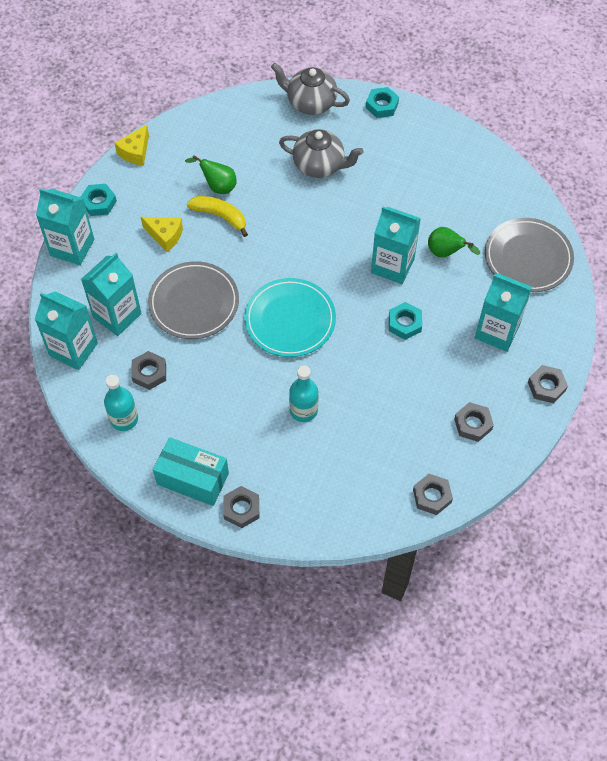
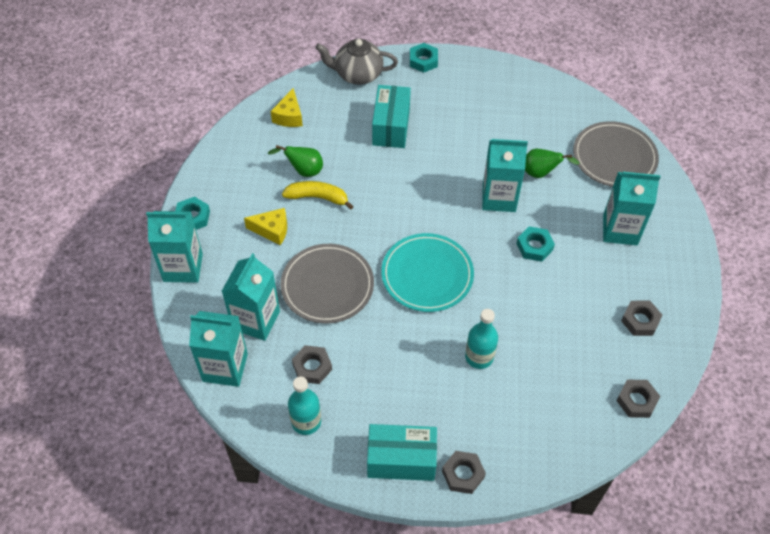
camera: 20 degrees left, 5 degrees down
(135, 152) = (210, 160): yellow cheese -> yellow cheese (289, 116)
(319, 165) = (391, 127): grey teapot -> turquoise box
(546, 386) = (687, 266): grey nut -> none

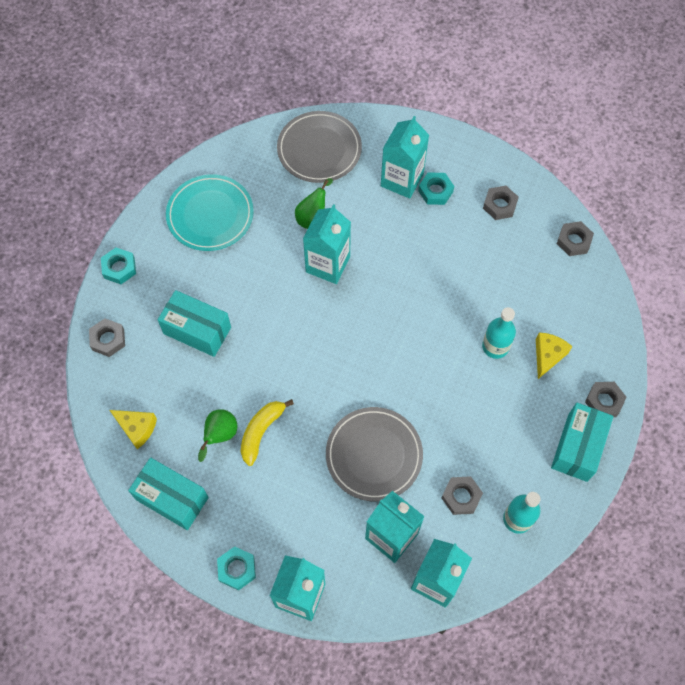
camera: 70 degrees left, 10 degrees up
(238, 157) = (172, 498): none -> turquoise box
(272, 230) = (286, 490): yellow cheese -> yellow cheese (547, 356)
(357, 74) = (108, 339): grey teapot -> grey nut
(427, 275) = (393, 359): turquoise plate -> turquoise plate (210, 215)
(534, 246) = (394, 256): turquoise nut -> turquoise nut (435, 191)

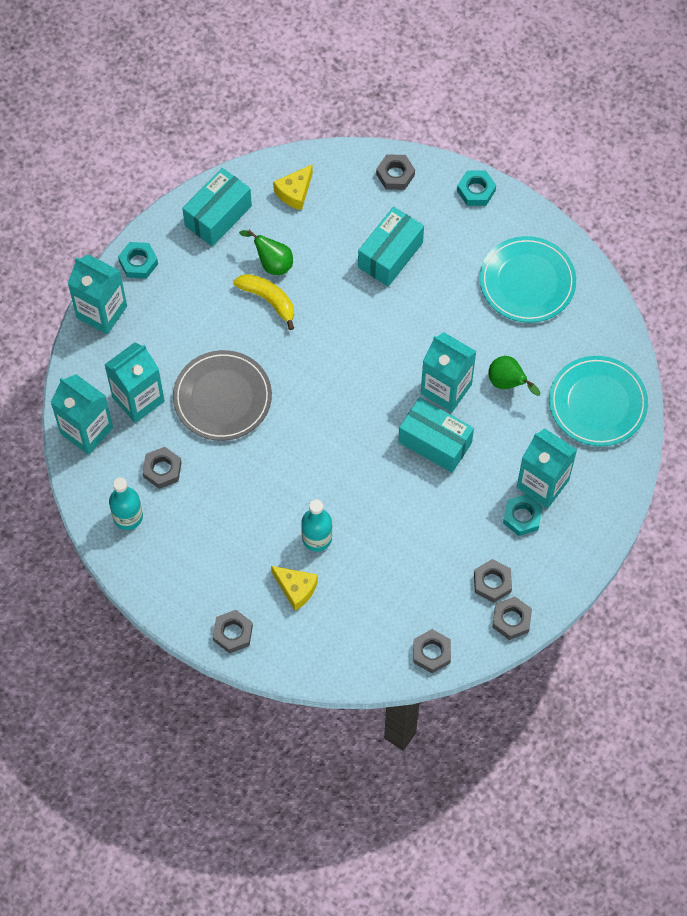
camera: 100 degrees right, 0 degrees up
(319, 149) = (597, 403): grey plate -> turquoise plate
(528, 187) = (511, 620): none -> grey nut
(577, 447) = (188, 593): turquoise box -> turquoise box (435, 442)

